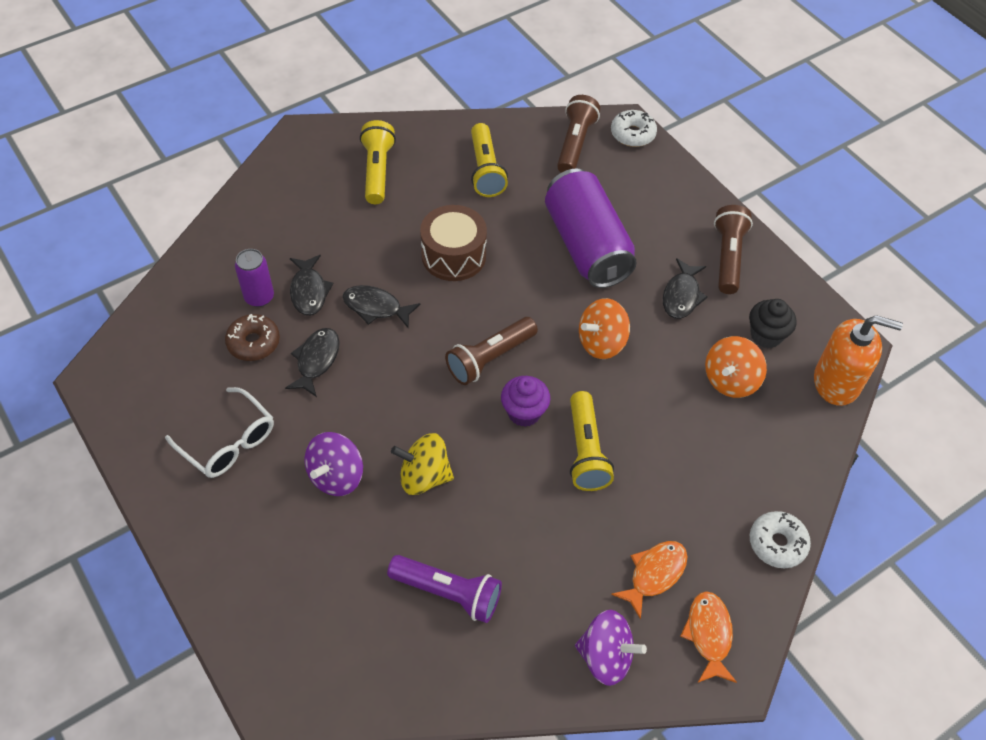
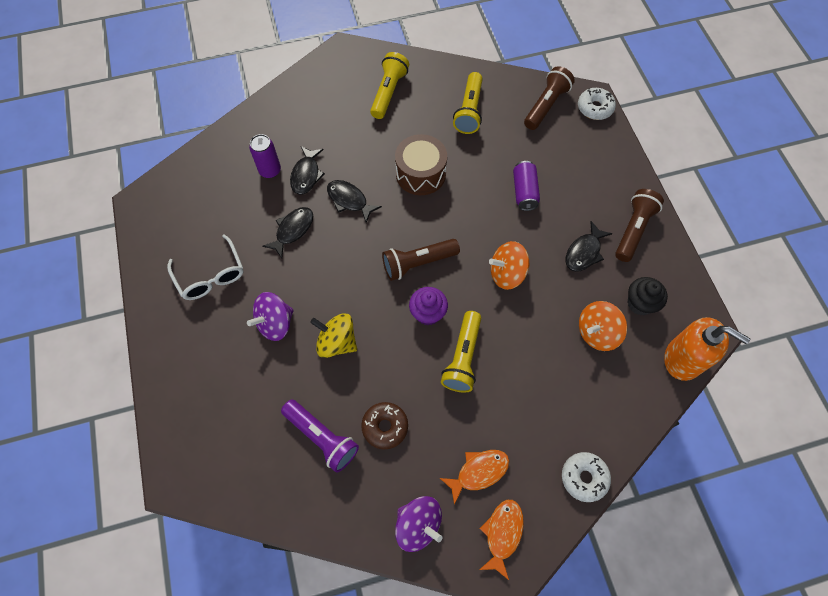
camera: 20 degrees right, 10 degrees up
(254, 343) = (254, 204): brown donut -> brown donut (385, 427)
(586, 246) = (524, 192): purple can -> purple can, size x0.50

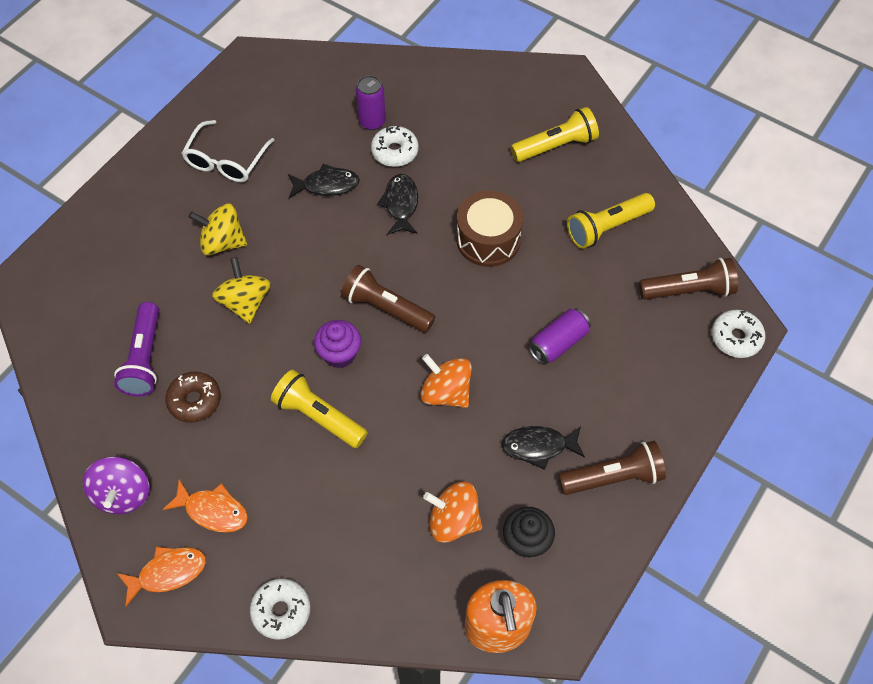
camera: 50 degrees right, 5 degrees down
(275, 323) = (222, 242): purple spinning top -> yellow spinning top
(306, 175) = (395, 151): black fish -> white donut
(462, 357) = (318, 416): yellow flashlight -> yellow flashlight turned 60 degrees clockwise

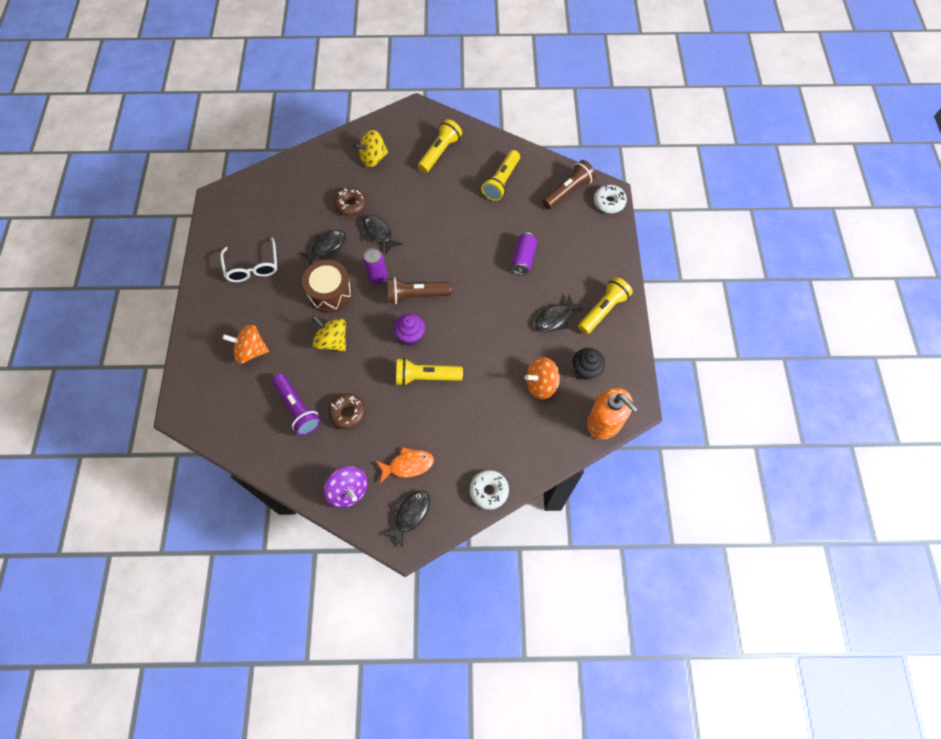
camera: 35 degrees left, 5 degrees up
(168, 573) = (410, 514): orange fish -> black fish
(222, 242) = (290, 315): yellow spinning top -> yellow spinning top (373, 158)
(372, 121) = (324, 195): purple can -> purple can (377, 277)
(395, 151) = (351, 205): white donut -> brown donut
(446, 392) = (485, 320): orange spinning top -> orange spinning top (251, 351)
(488, 239) = (443, 225): brown drum -> brown drum (330, 293)
(613, 477) = (603, 310): brown flashlight -> yellow flashlight

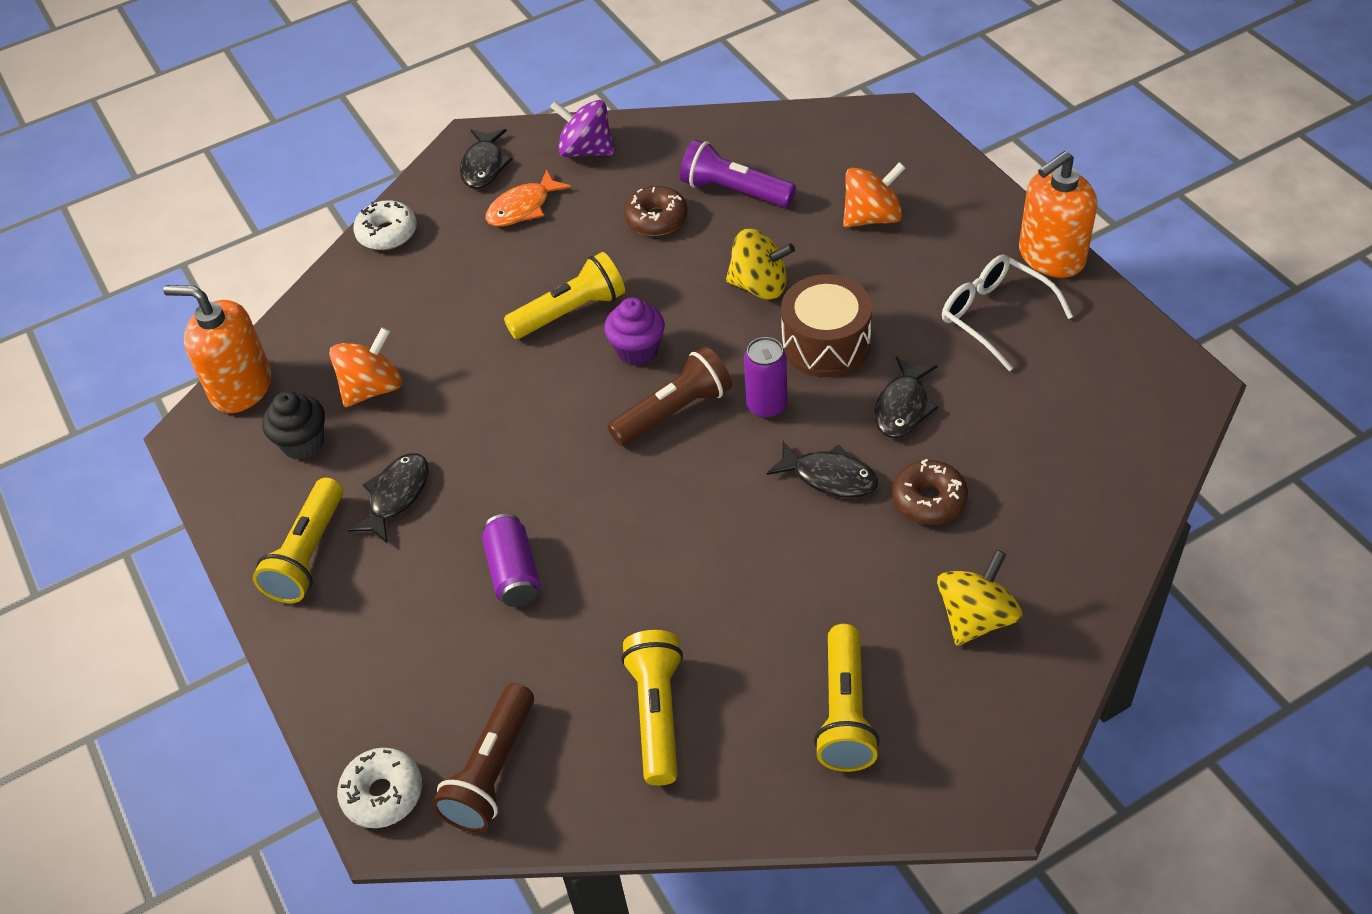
camera: 155 degrees right, 15 degrees down
(200, 282) = (1051, 256): none -> orange soap dispenser

